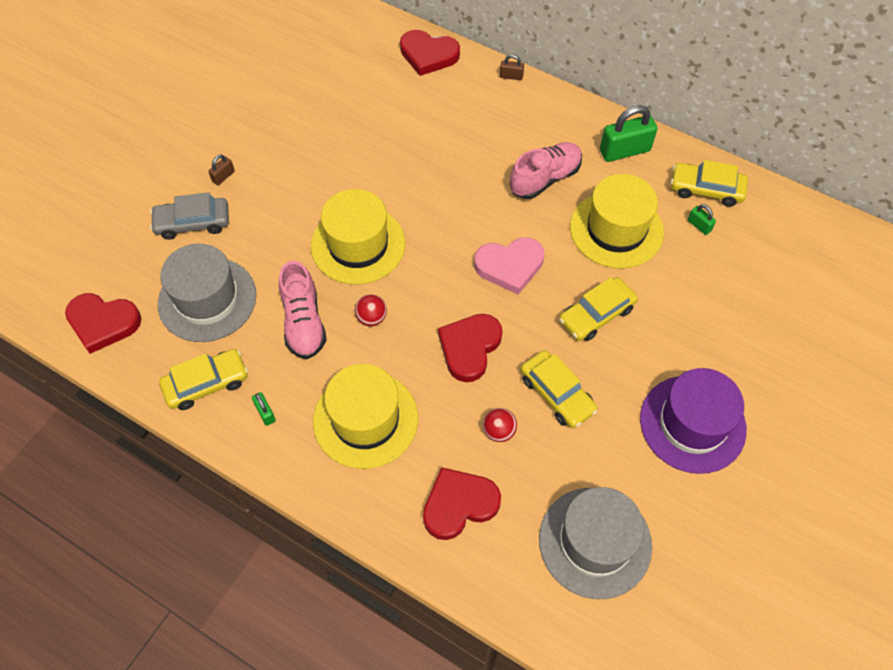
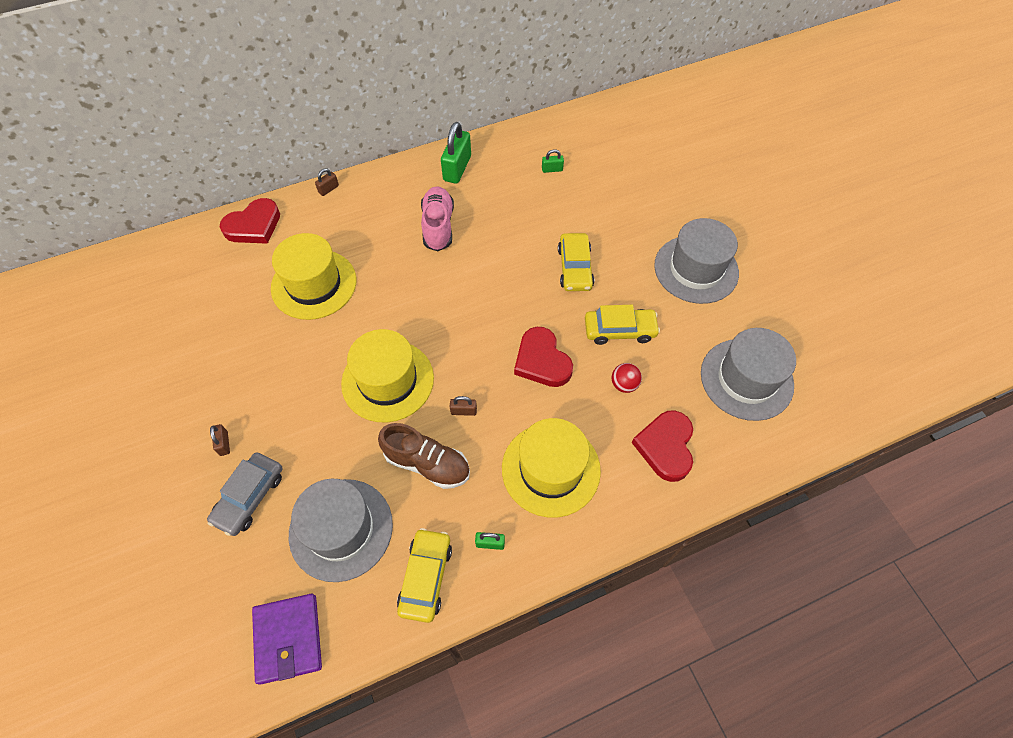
camera: 55 degrees left, 0 degrees up
(103, 323) = (288, 638): red heart -> purple wallet
(303, 322) = (427, 463): pink shoe -> brown shoe
(371, 318) = (463, 411): red ball -> brown padlock
(509, 266) = (493, 293): pink heart -> none
(616, 229) = (516, 214): yellow hat -> yellow hat (314, 284)
(692, 424) = (696, 269): purple hat -> grey hat
(706, 189) = (527, 148): yellow car -> none

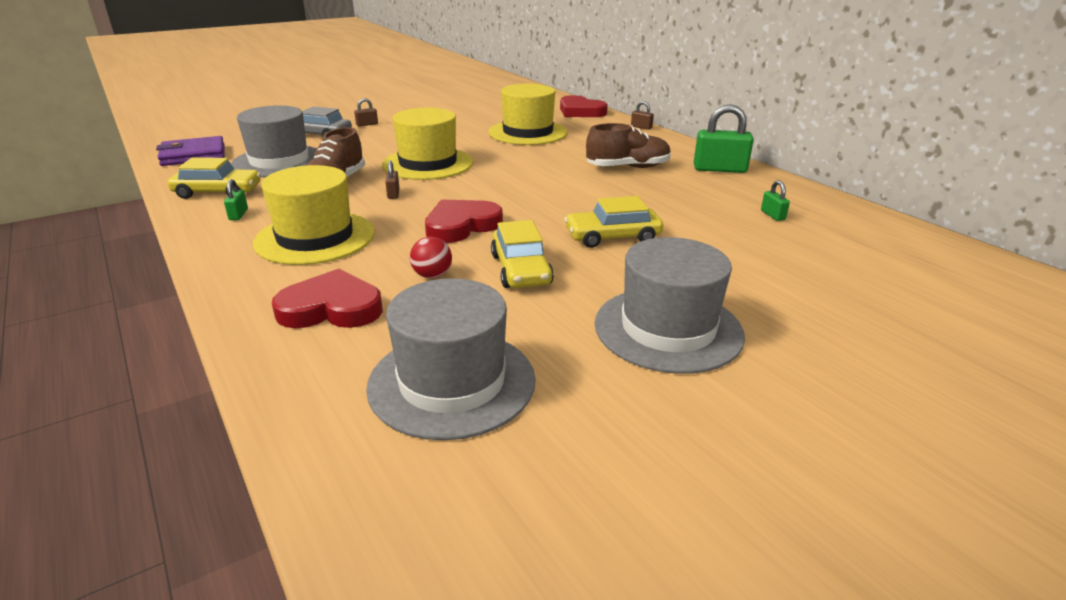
camera: 80 degrees right, 30 degrees down
(438, 226) = (628, 167): pink shoe -> brown shoe

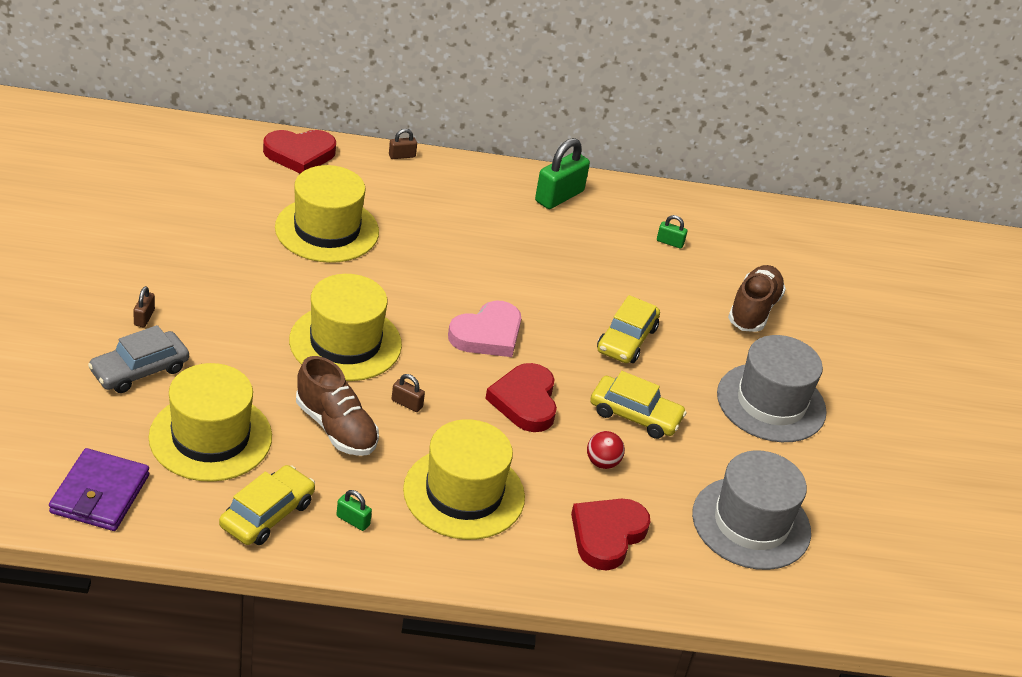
camera: 60 degrees left, 10 degrees up
(279, 161) = (210, 437): grey hat -> yellow hat
(516, 193) = (487, 334): none -> pink heart
(628, 167) = (498, 238): brown shoe -> brown shoe (753, 310)

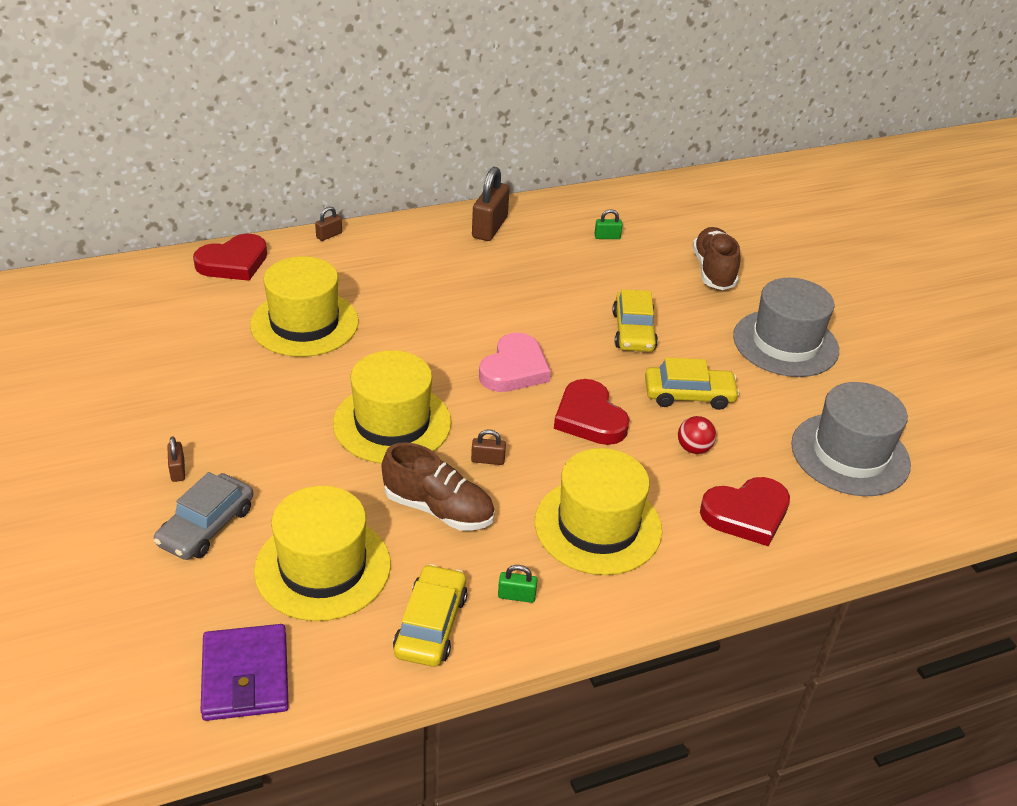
camera: 20 degrees left, 0 degrees up
(559, 196) = (489, 227): green padlock -> brown padlock
(607, 535) = (746, 514): red heart -> red heart turned 120 degrees counterclockwise

